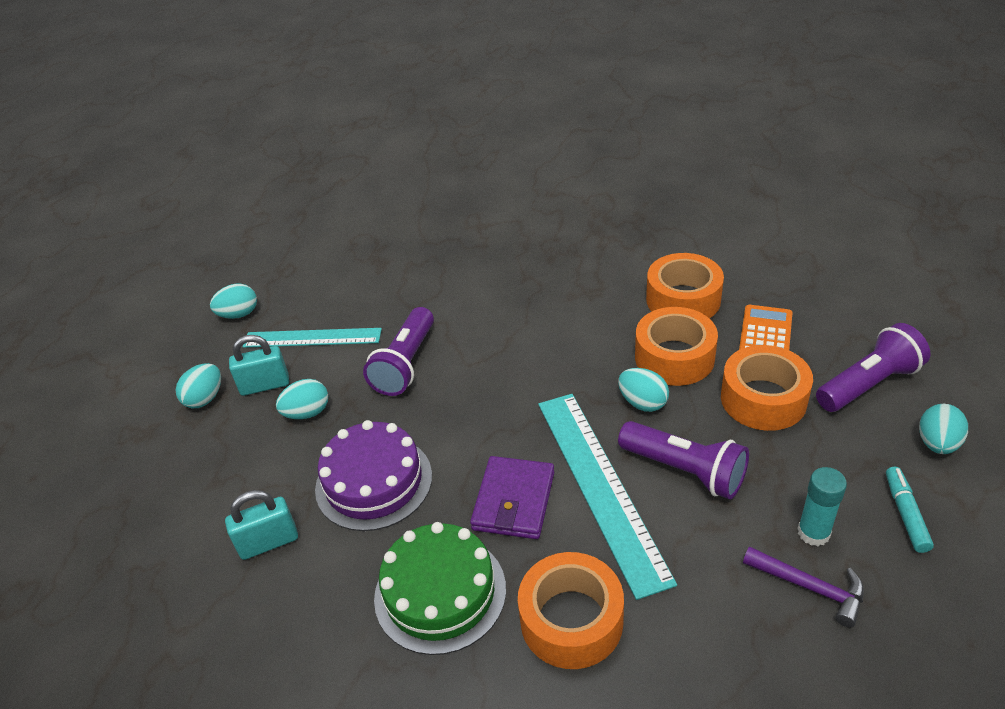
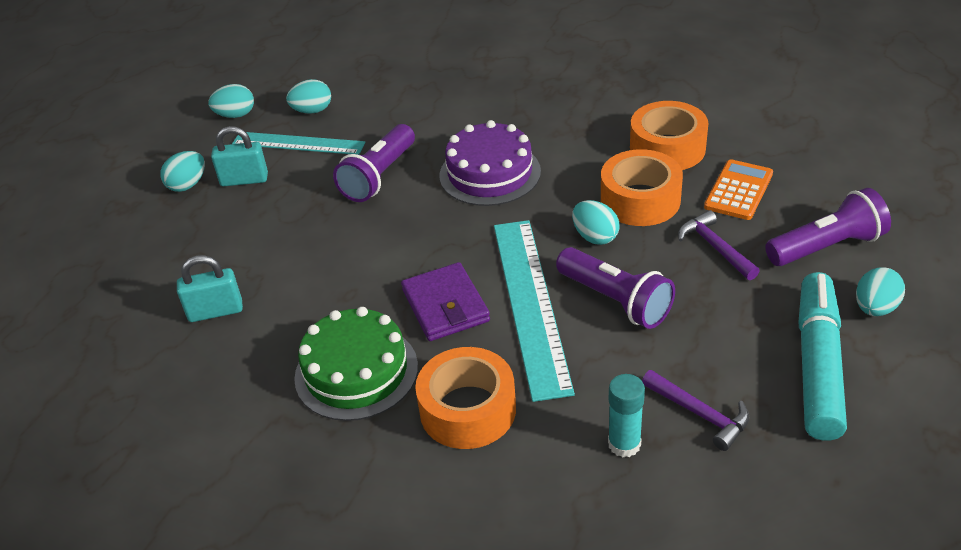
camera: 10 degrees right, 0 degrees up
(307, 413) = (277, 208): turquoise egg -> turquoise egg (312, 111)
(374, 482) = (322, 274): purple cake -> purple cake (490, 173)
(514, 501) = (445, 306): purple wallet -> purple wallet turned 45 degrees counterclockwise
(763, 399) = (715, 247): orange tape -> purple hammer
(813, 533) = (720, 369): turquoise glue stick -> turquoise glue stick (624, 444)
(905, 514) = (817, 365): turquoise marker -> turquoise marker, size x2.10

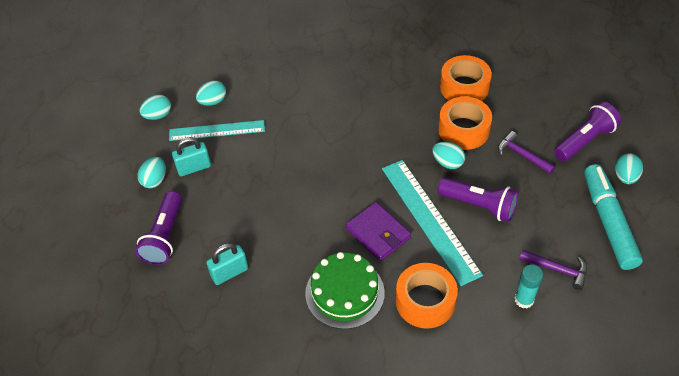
camera: 20 degrees left, 10 degrees up
(379, 176) = (287, 146): purple flashlight -> purple flashlight (165, 236)
(490, 173) = (360, 128): purple cake -> none
(738, 190) = (519, 111): orange calculator -> none

